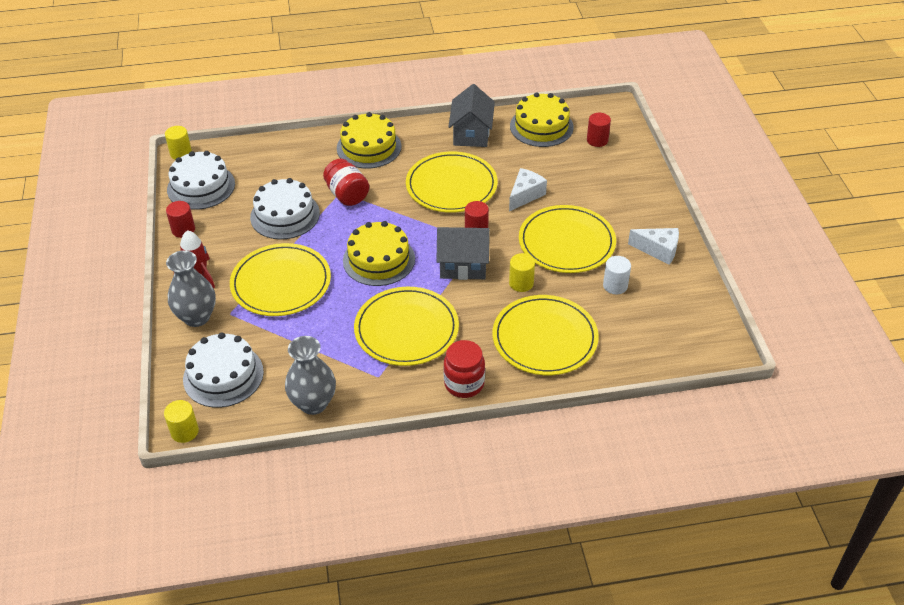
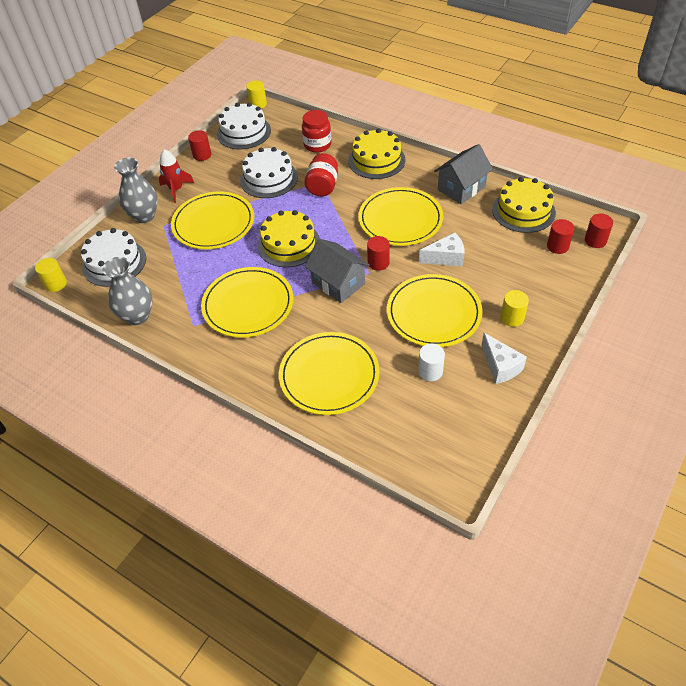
camera: 45 degrees right, 5 degrees up
(464, 384) = (237, 369): red jar -> red jar (317, 145)
(521, 283) = (362, 323): yellow cylinder -> yellow cylinder (512, 318)
(618, 121) = (595, 240): none -> red cylinder

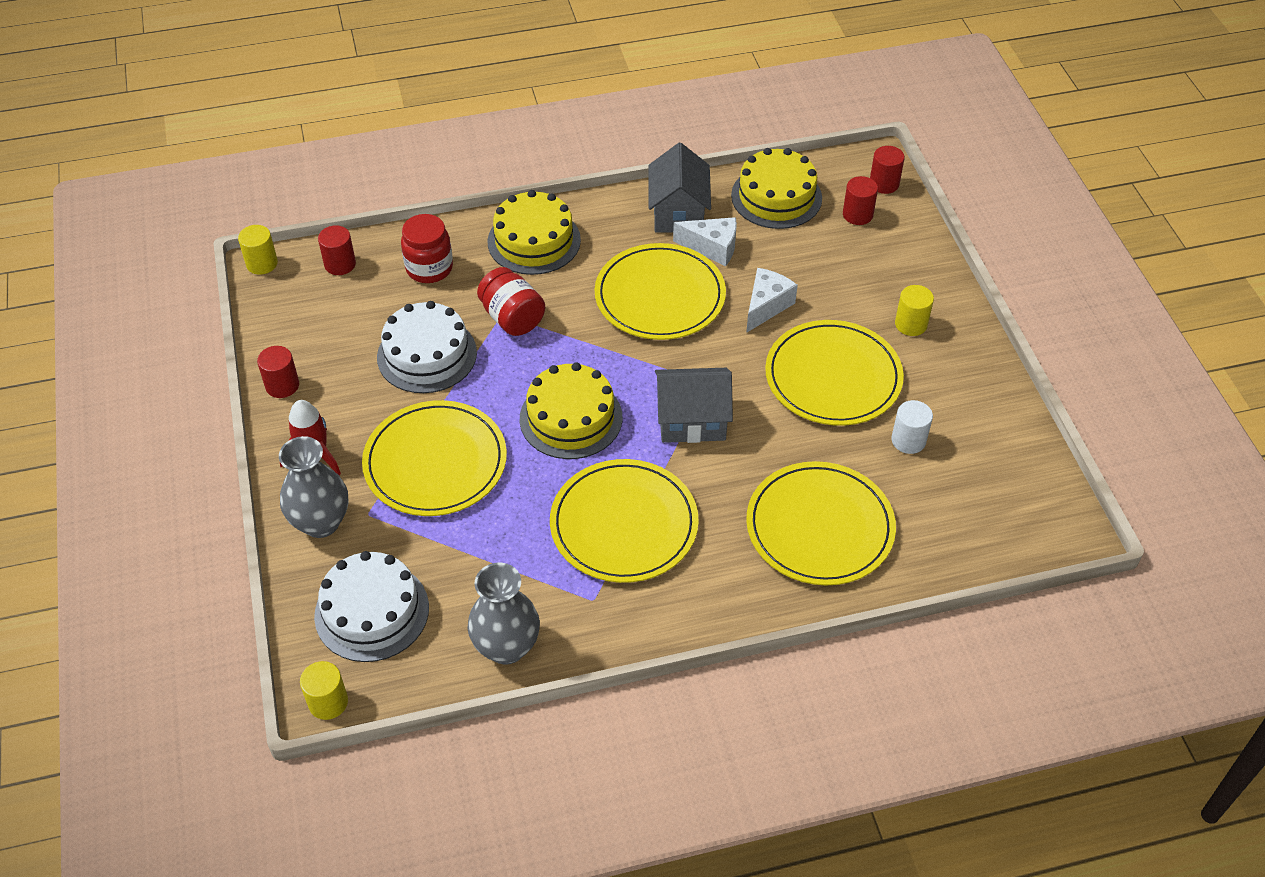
camera: 50 degrees left, 0 degrees up
(244, 132) = (298, 315): white cake -> none
(378, 263) = (703, 364): red cylinder -> red cylinder (340, 264)
(500, 366) = (962, 382): white cheese -> white cheese (712, 248)

